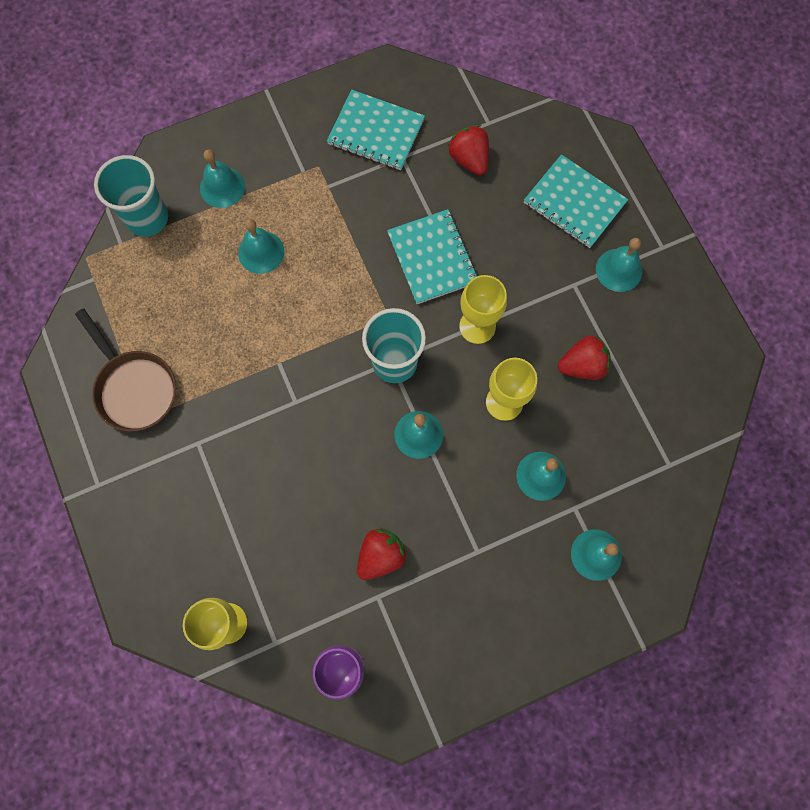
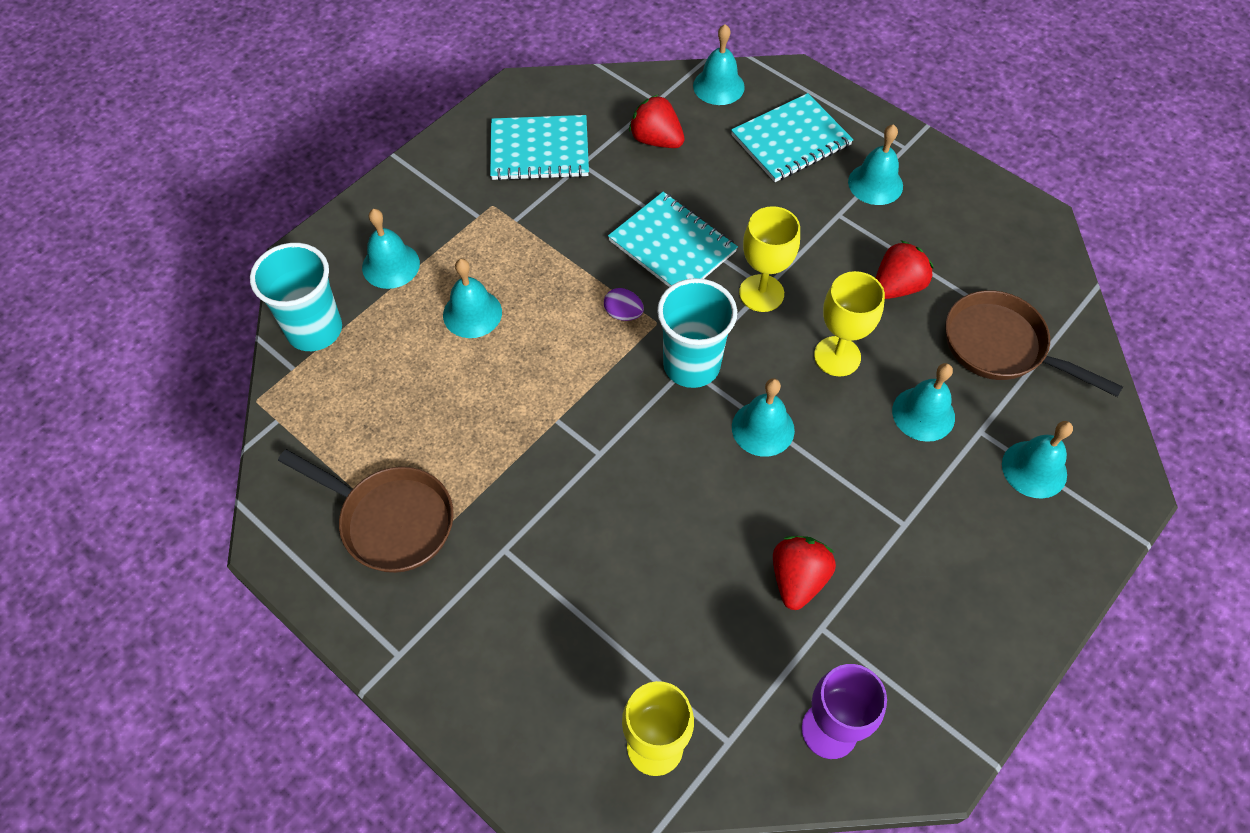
camera: 25 degrees left, 15 degrees down
(367, 299) = (623, 314): none -> purple egg
(544, 129) = (718, 86): none -> turquoise bell
(574, 203) = (791, 140): turquoise notebook -> turquoise notebook turned 45 degrees counterclockwise
(632, 449) = (1001, 347): none -> brown pan

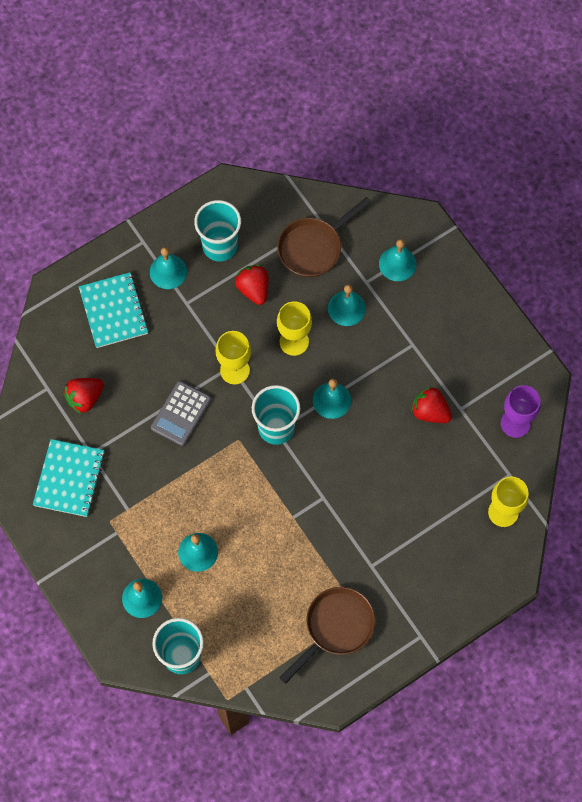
camera: 75 degrees left, 10 degrees up
(623, 314) = (226, 458): purple egg -> none
(672, 246) = (181, 413): turquoise notebook -> grey calculator
(718, 86) = (47, 342): turquoise bell -> none
(943, 232) = (220, 246): none -> turquoise cup

